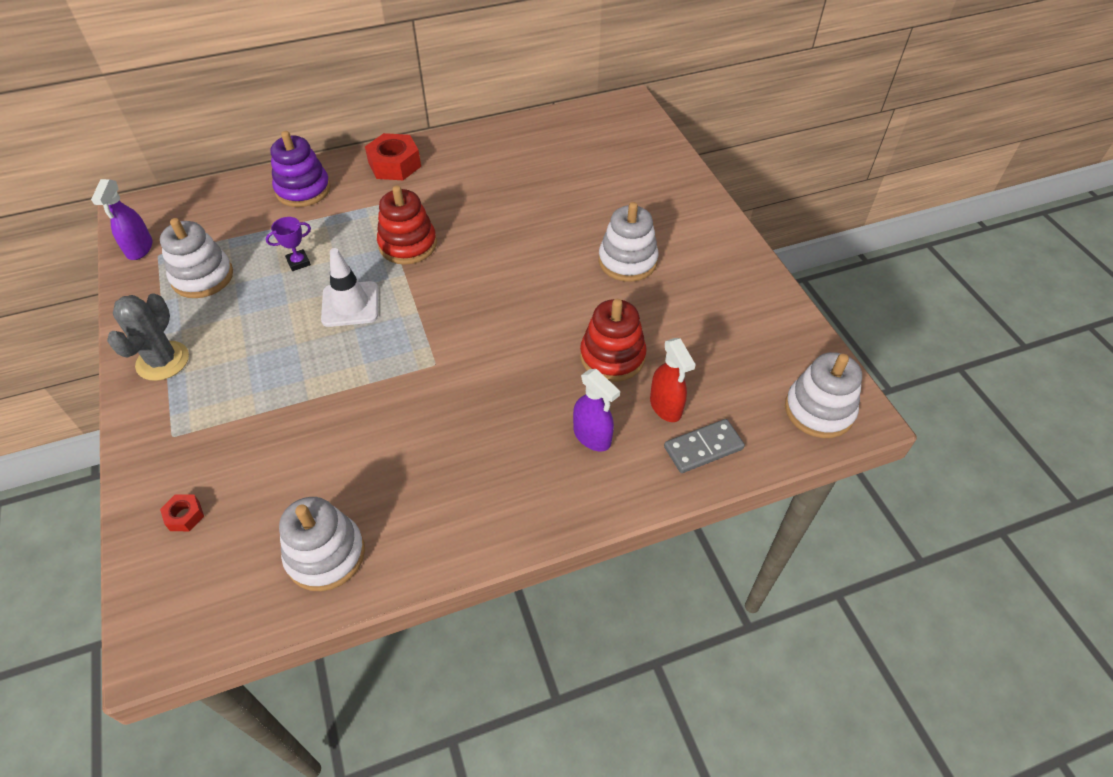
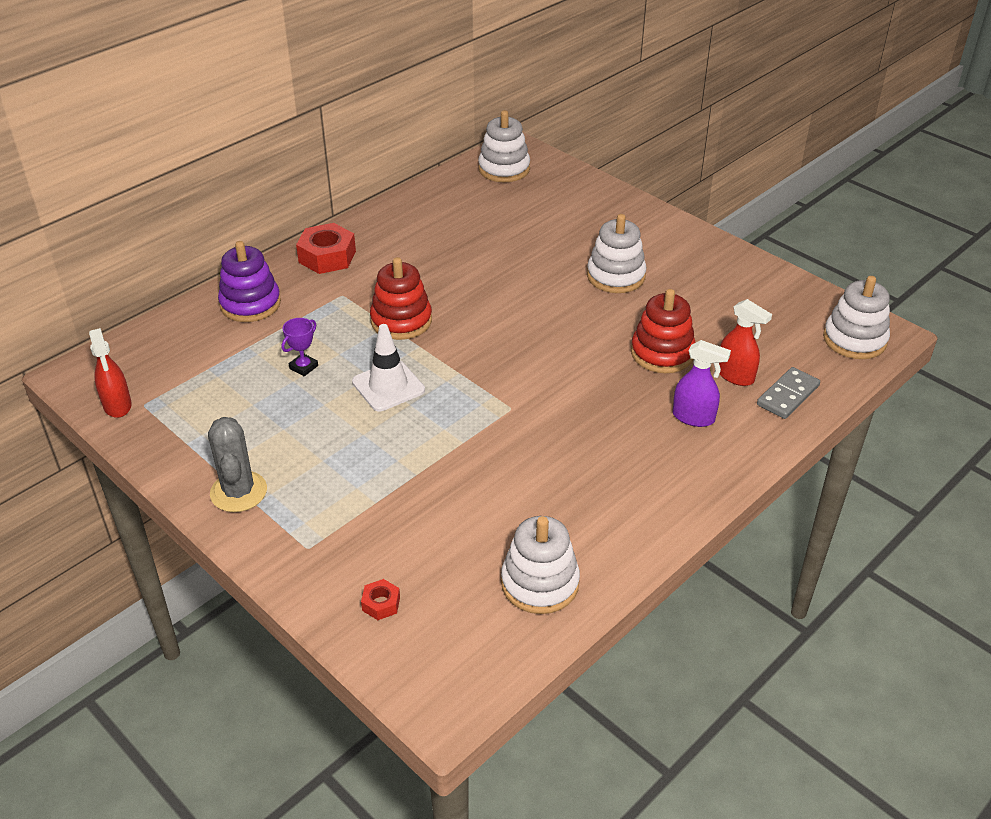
camera: 25 degrees left, 10 degrees down
(139, 249) = (117, 405): purple spray bottle -> red spray bottle
(202, 277) = (213, 409): white stacking toy -> white stacking toy (504, 169)

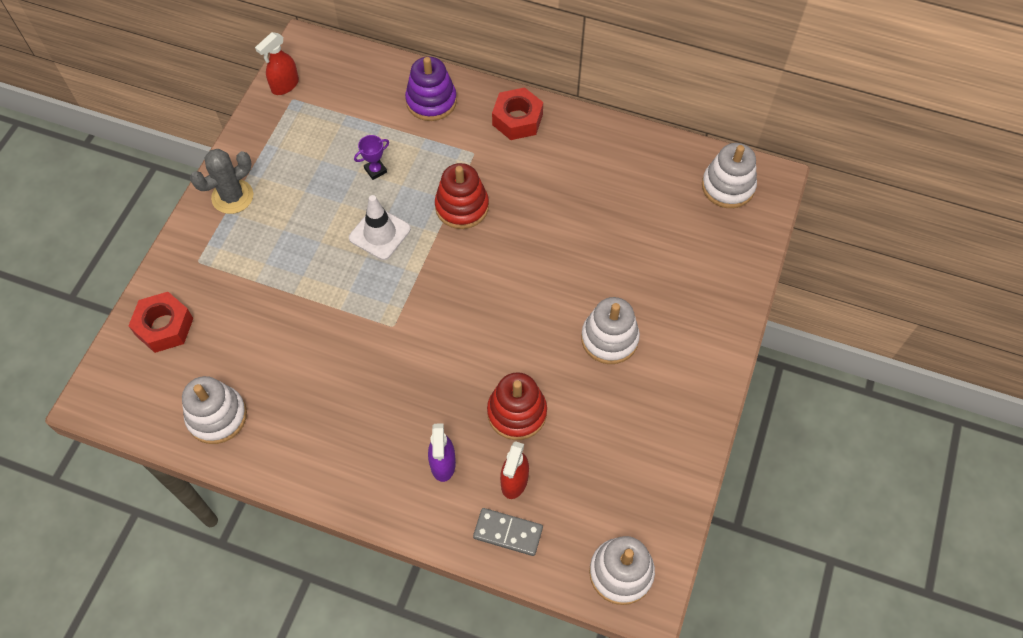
camera: 65 degrees right, 20 degrees up
(303, 367) = (375, 170): purple trophy -> purple trophy turned 45 degrees counterclockwise
(381, 604) = (164, 327): red nut -> red nut, size x2.01

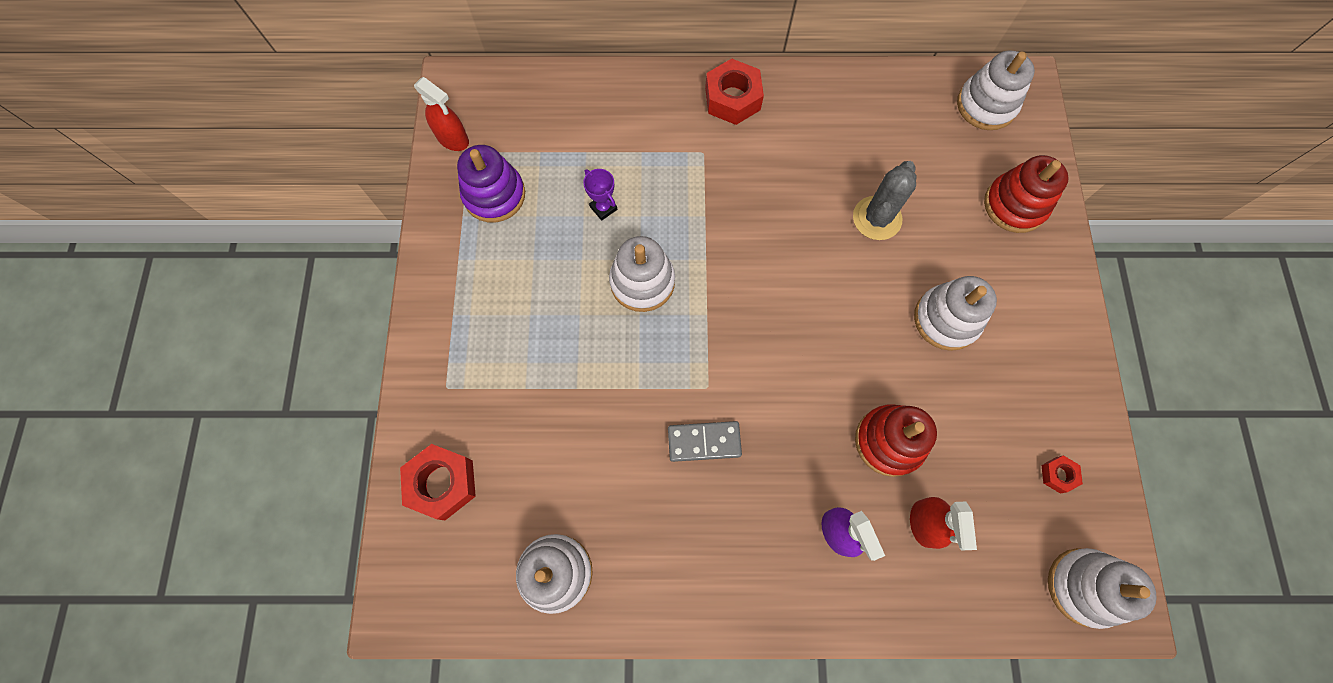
camera: 20 degrees left, 10 degrees up
(232, 197) = (452, 294): grey cactus -> grey cactus (877, 218)
(285, 85) = (453, 139): red spray bottle -> red spray bottle turned 75 degrees counterclockwise
(375, 170) = (603, 208): purple trophy -> purple trophy turned 75 degrees counterclockwise
(380, 233) = (642, 282): white traffic cone -> white stacking toy
(431, 101) = (628, 106): purple stacking toy -> purple stacking toy (494, 195)
(462, 207) = (719, 220): red stacking toy -> red stacking toy (1014, 205)
(508, 533) = (945, 588): grey domino -> grey domino (704, 442)
(642, 484) = (1058, 475): none -> red nut

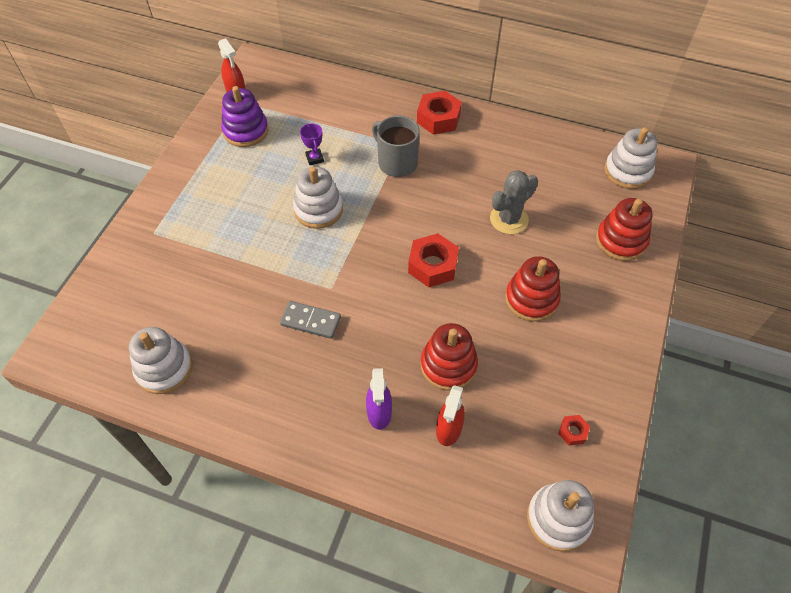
camera: 20 degrees right, 15 degrees down
(442, 483) = (119, 288): red nut -> red nut (433, 265)
(709, 181) = (396, 163): none -> grey mug
(946, 319) = (531, 299): white stacking toy -> red stacking toy

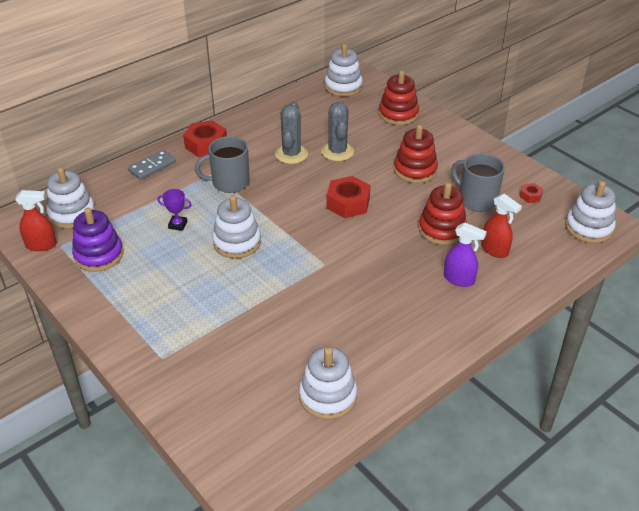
camera: 60 degrees left, 15 degrees down
(283, 88) = (72, 214): none -> white stacking toy
(310, 321) = (348, 287): grey domino -> grey domino (152, 166)
(475, 186) = (291, 154): none -> grey cactus
(523, 378) = (476, 200): none -> grey mug

